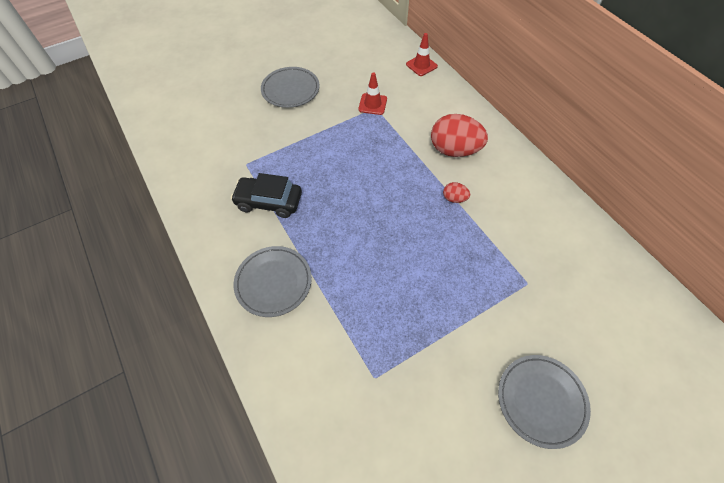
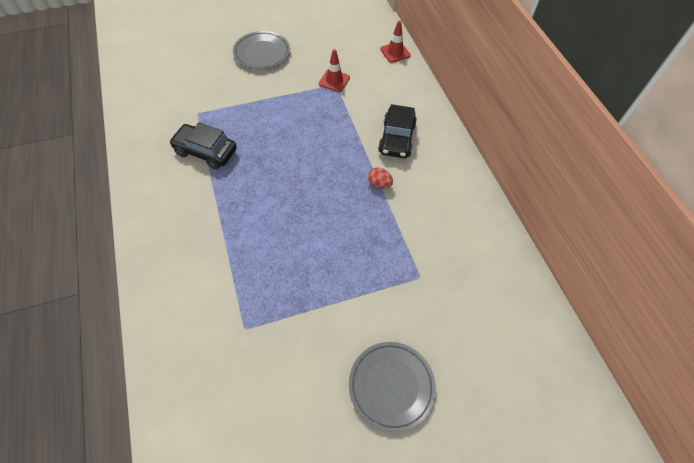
camera: 10 degrees right, 0 degrees up
(273, 282) = (184, 224): grey plate -> none
(454, 150) = (396, 139): red egg -> black car

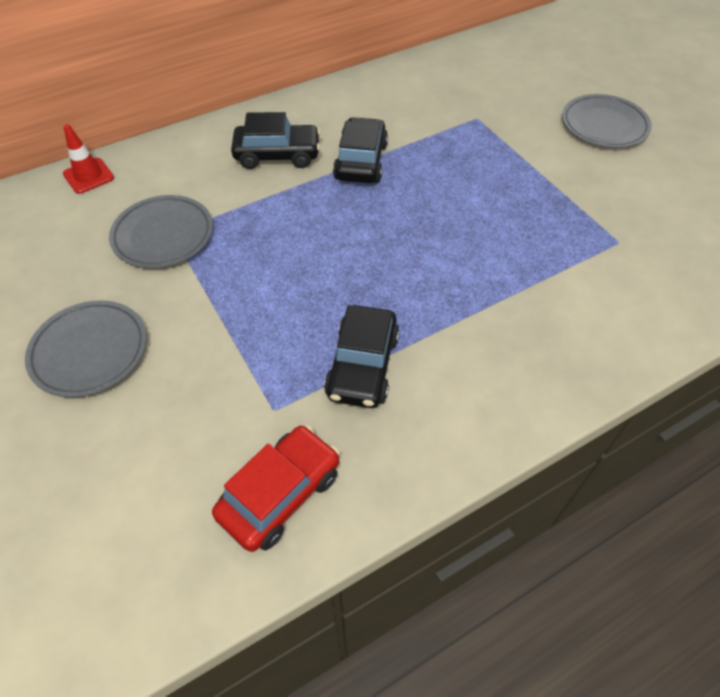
camera: 100 degrees left, 5 degrees down
(152, 110) = (280, 494): none -> red car
(334, 80) = (163, 235): red traffic cone -> grey plate
(379, 184) = (361, 161): red egg -> black car

